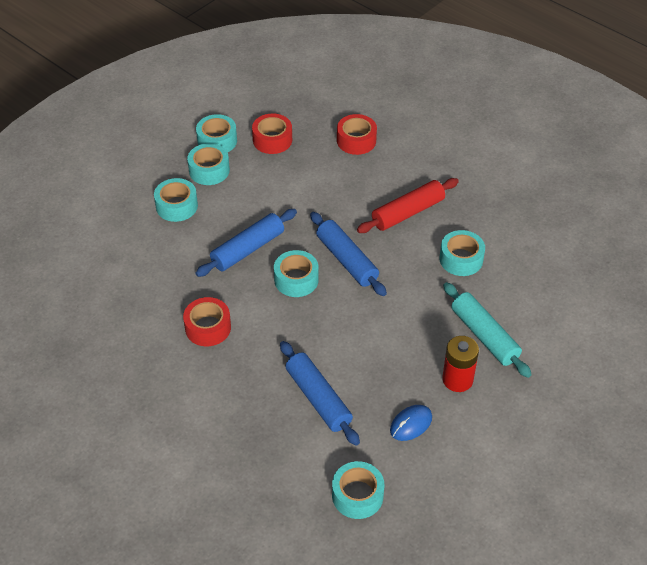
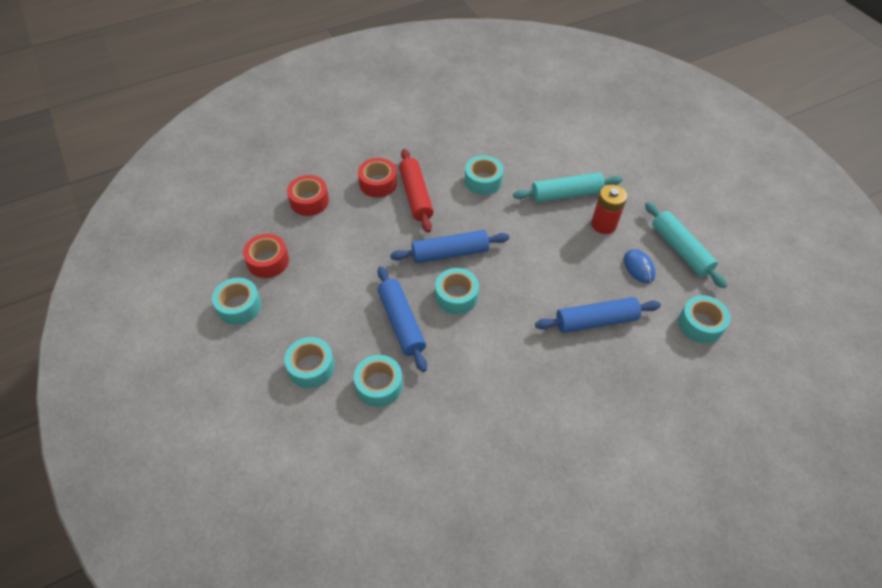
camera: 70 degrees left, 5 degrees up
(208, 328) = (486, 383): red tape -> red tape (378, 183)
(209, 170) = (277, 325): turquoise tape -> turquoise tape (379, 385)
(459, 461) = (680, 250): none -> turquoise rolling pin

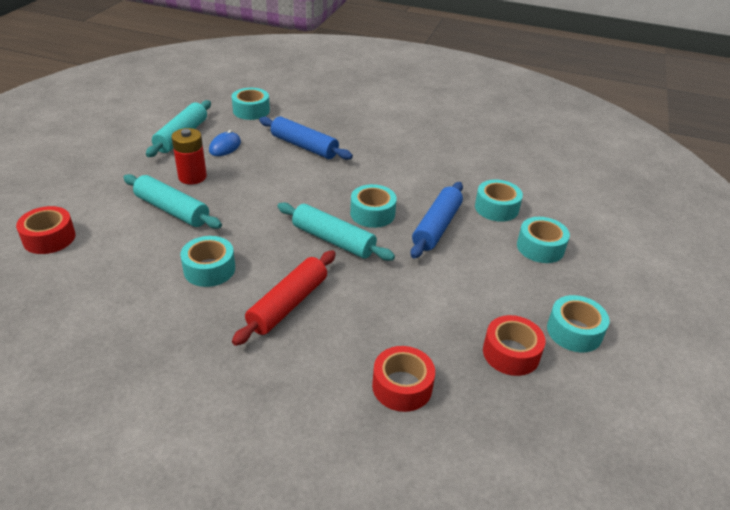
camera: 135 degrees left, 15 degrees down
(378, 183) = (304, 346): red tape -> red tape (49, 238)
(450, 253) = (333, 240): blue rolling pin -> turquoise rolling pin

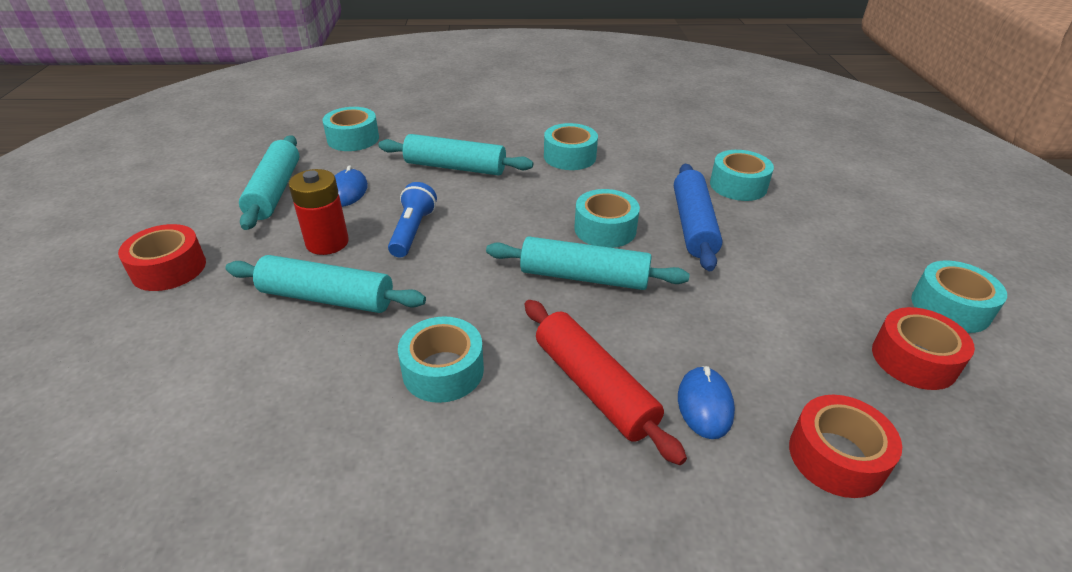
camera: 20 degrees left, 0 degrees up
(49, 238) = (142, 401): red tape -> red tape (169, 268)
(247, 183) = (412, 231): none -> blue flashlight
(288, 304) = (593, 387): red rolling pin -> red rolling pin turned 45 degrees counterclockwise
(304, 146) = (455, 167): blue rolling pin -> turquoise rolling pin
(346, 334) = (705, 404): none -> blue mouse
(540, 247) = (823, 218): turquoise tape -> turquoise tape (569, 157)

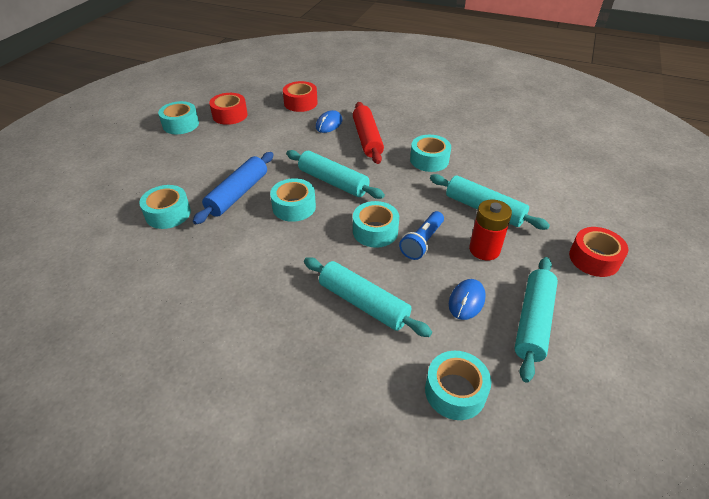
camera: 155 degrees left, 5 degrees up
(569, 157) = (256, 284): turquoise tape -> turquoise tape (375, 231)

